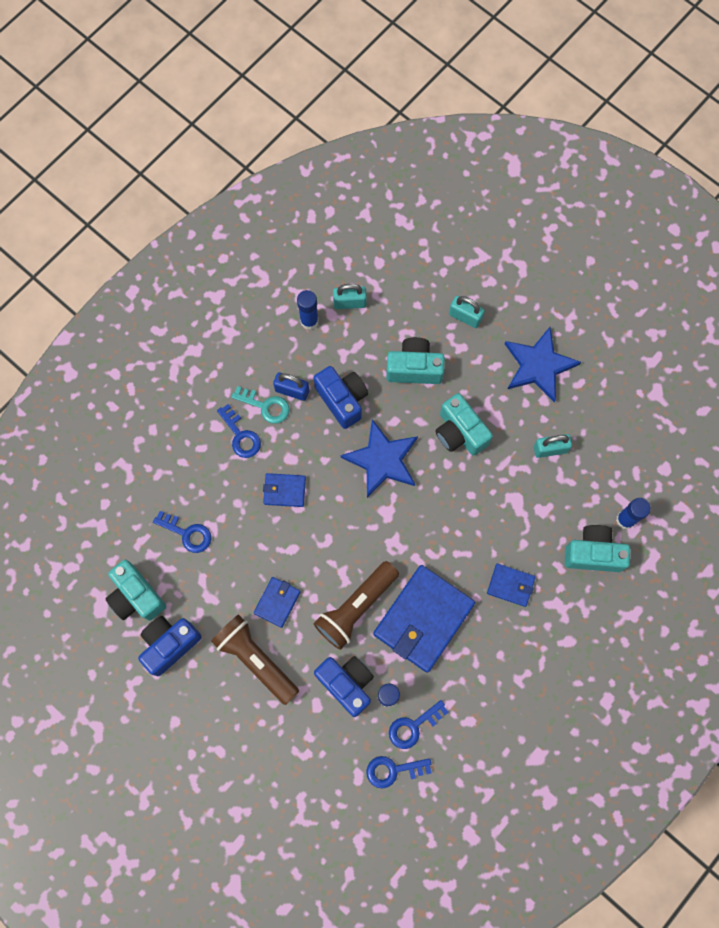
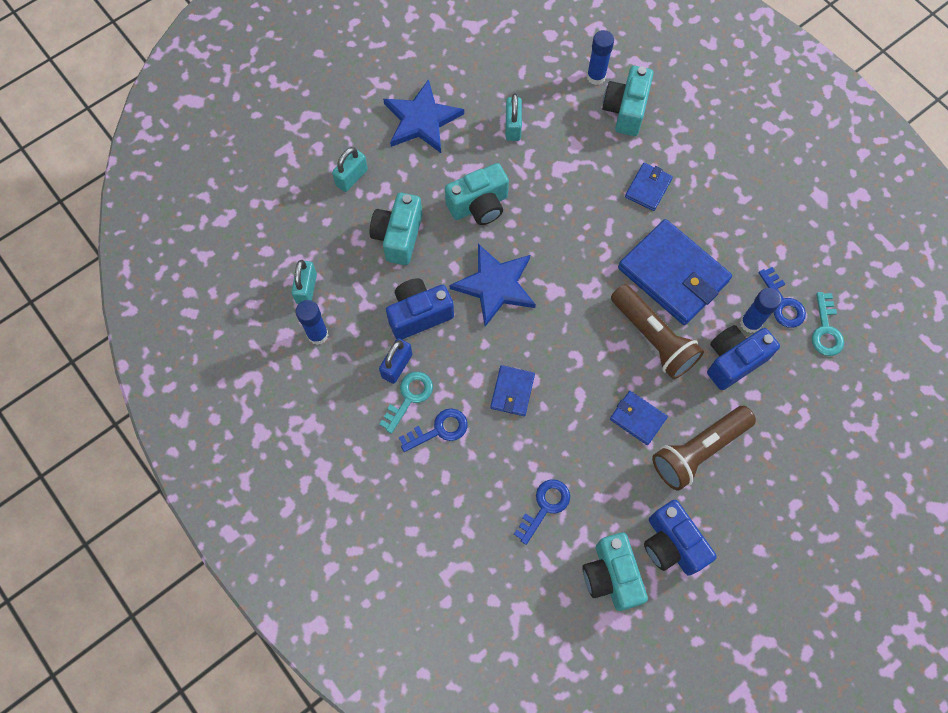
camera: 80 degrees left, 5 degrees down
(136, 596) = (611, 576): turquoise camera -> turquoise camera turned 105 degrees clockwise
(393, 770) = (826, 330): blue key -> turquoise key

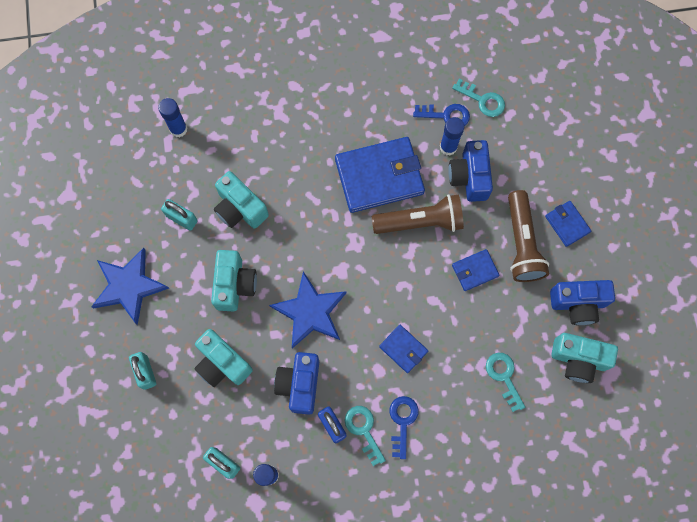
camera: 60 degrees left, 5 degrees up
(545, 506) = (504, 377): blue key -> turquoise key
(625, 110) = (222, 125): turquoise camera -> turquoise camera (240, 209)
(648, 188) = (298, 150): blue wallet -> blue wallet (567, 224)

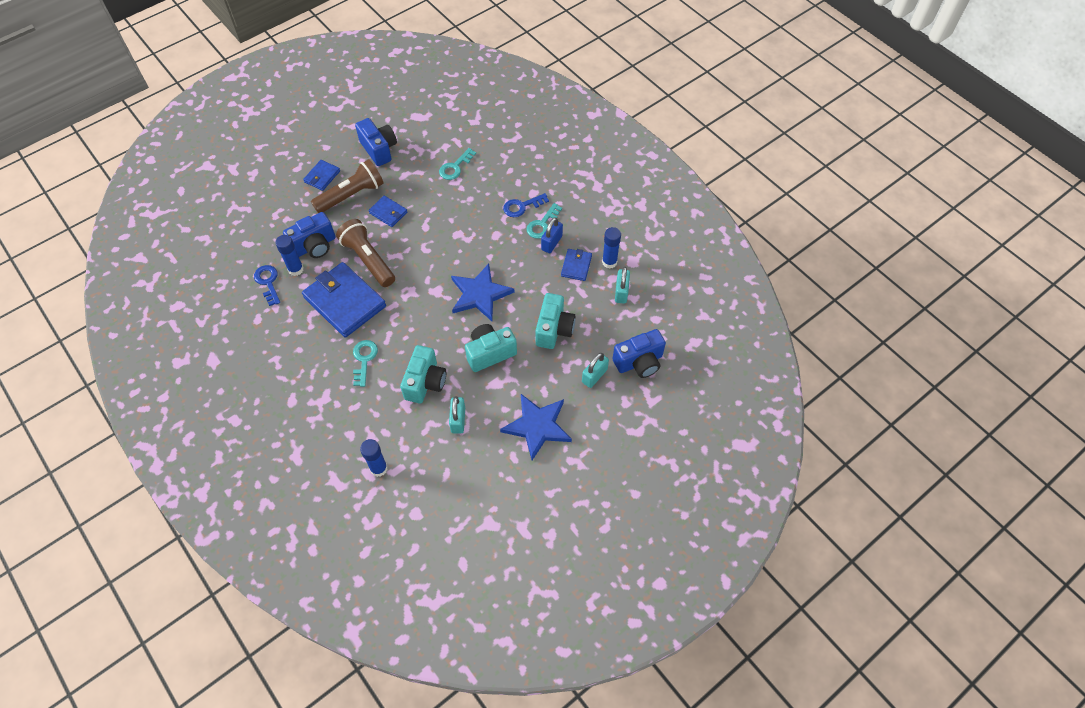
camera: 120 degrees left, 15 degrees down
(299, 384) = (537, 275): blue camera -> blue camera (639, 362)
(403, 349) = (471, 228): blue wallet -> blue wallet (576, 266)
(482, 100) = (242, 265): turquoise key -> turquoise key (364, 359)
(578, 360) = (418, 135): turquoise camera -> none

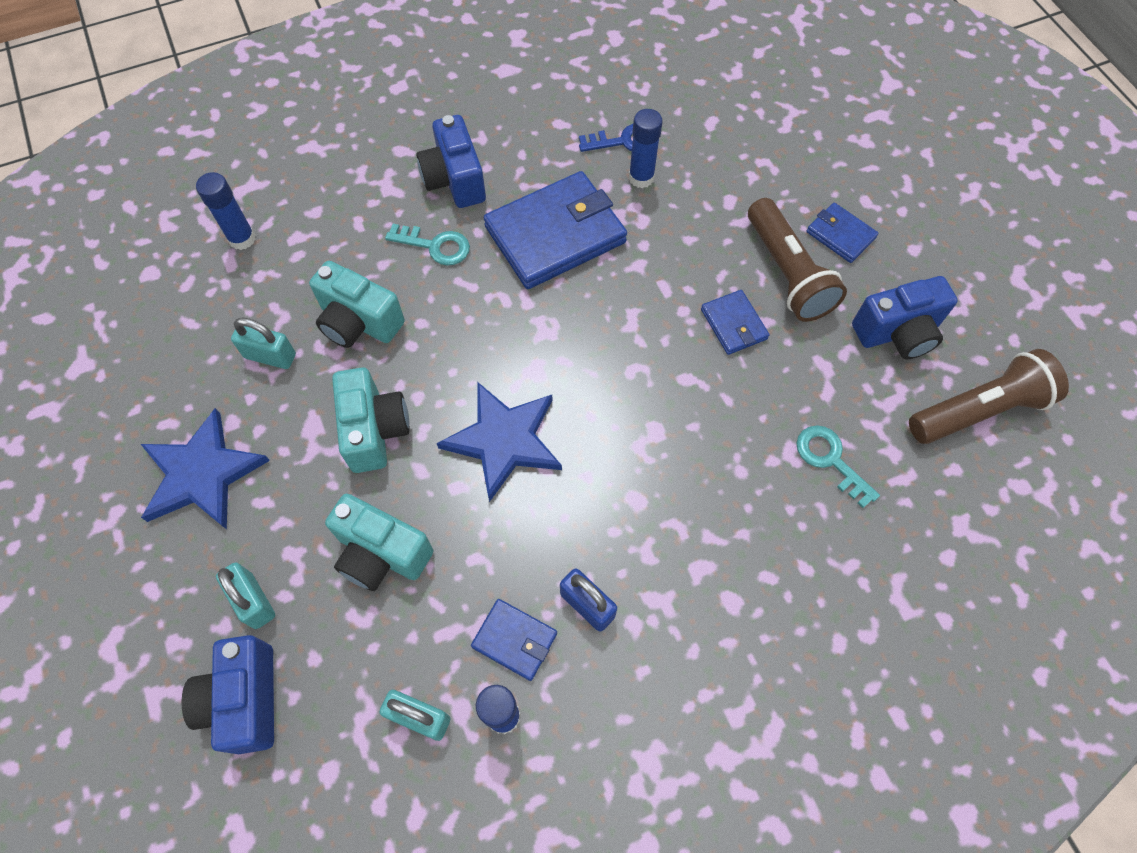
camera: 105 degrees right, 5 degrees up
(314, 246) = (683, 207): blue camera -> blue camera (454, 180)
(368, 260) = (633, 279): brown flashlight -> brown flashlight (978, 410)
(388, 212) = (734, 324): blue wallet -> blue wallet turned 75 degrees counterclockwise
(522, 206) = (698, 568): blue key -> none
(542, 224) = (640, 598): turquoise key -> none

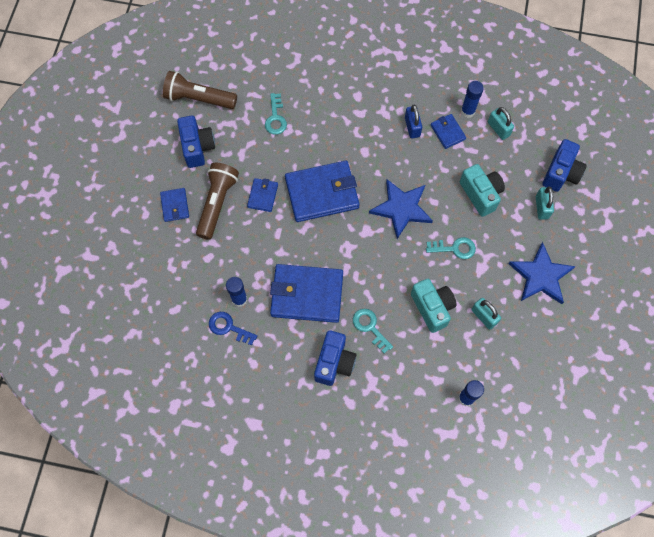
camera: 145 degrees left, 5 degrees up
(374, 430) = (454, 248): turquoise camera -> turquoise key
(649, 384) = (322, 193): none -> blue wallet
(897, 333) = (197, 147): blue camera -> blue camera turned 60 degrees clockwise

